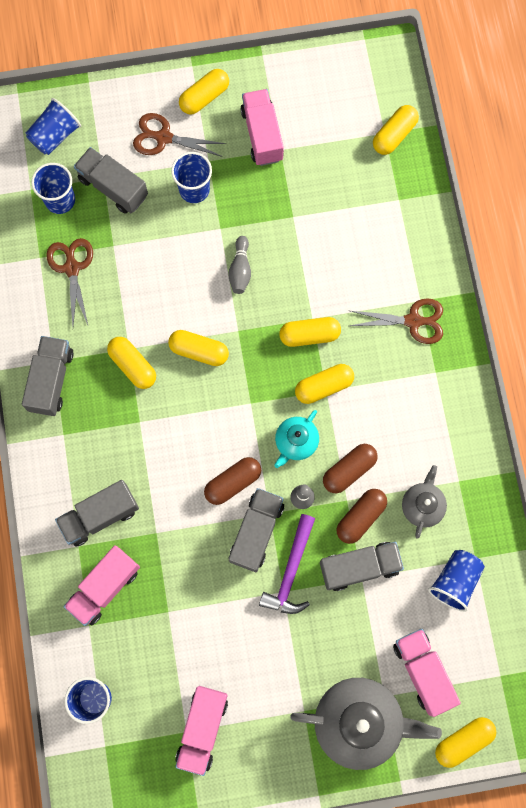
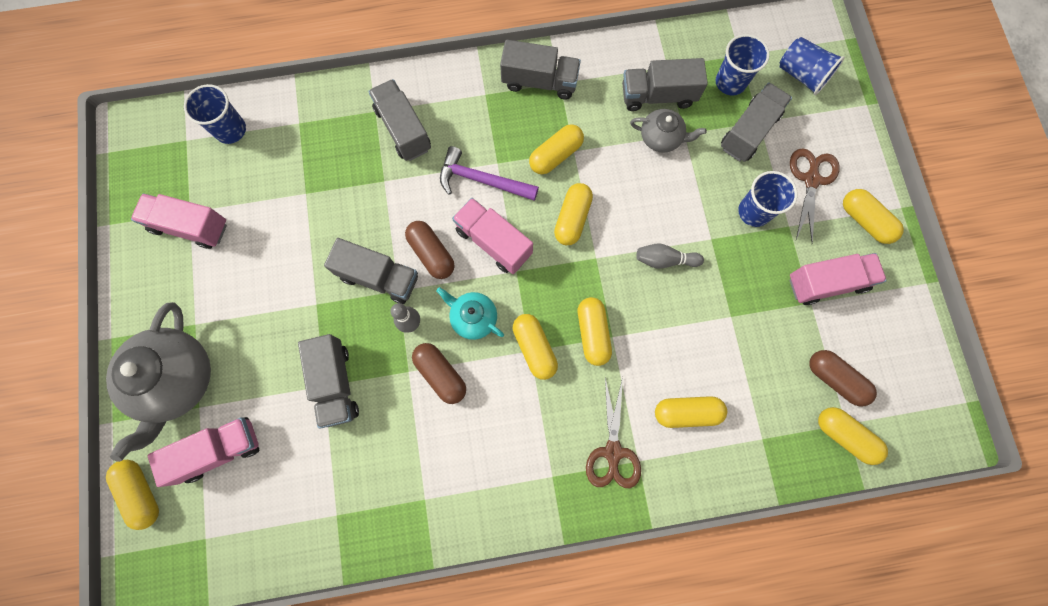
camera: 90 degrees right, 0 degrees up
(72, 268) = (658, 96): brown scissors -> grey truck
(104, 587) = (334, 135): pink truck -> pink truck (493, 242)
(291, 571) = (336, 312): purple hammer -> purple hammer (482, 180)
(360, 517) = (388, 386): brown capsule -> brown capsule (835, 379)
(378, 259) = (686, 412): none -> yellow capsule
(422, 505) = (398, 455): grey teapot -> grey teapot (661, 138)
(454, 581) = (312, 490): blue cup -> none

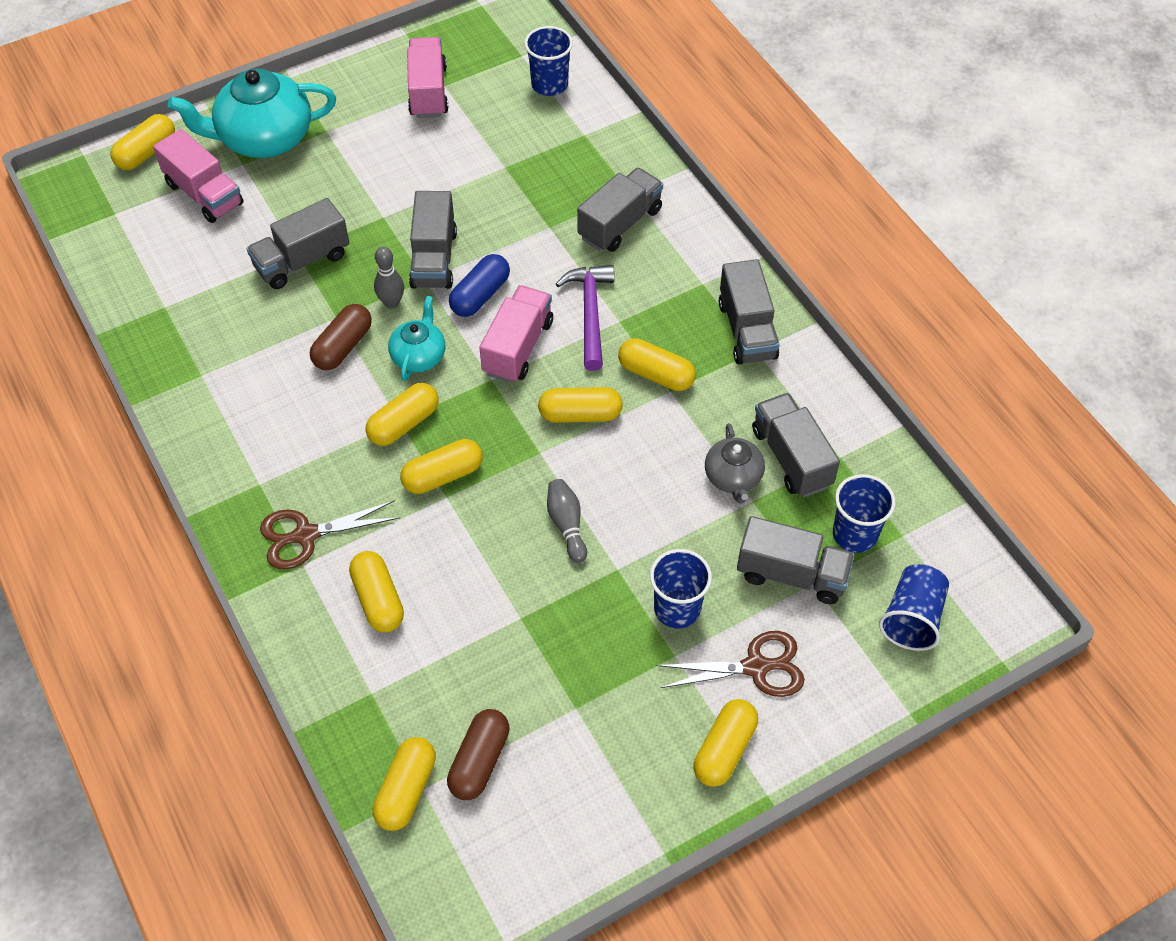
camera: 70 degrees right, 20 degrees down
(177, 380) = (264, 138): grey teapot -> turquoise teapot
(431, 253) = (480, 295): brown capsule -> blue capsule
(826, 283) = (611, 721): pink truck -> none

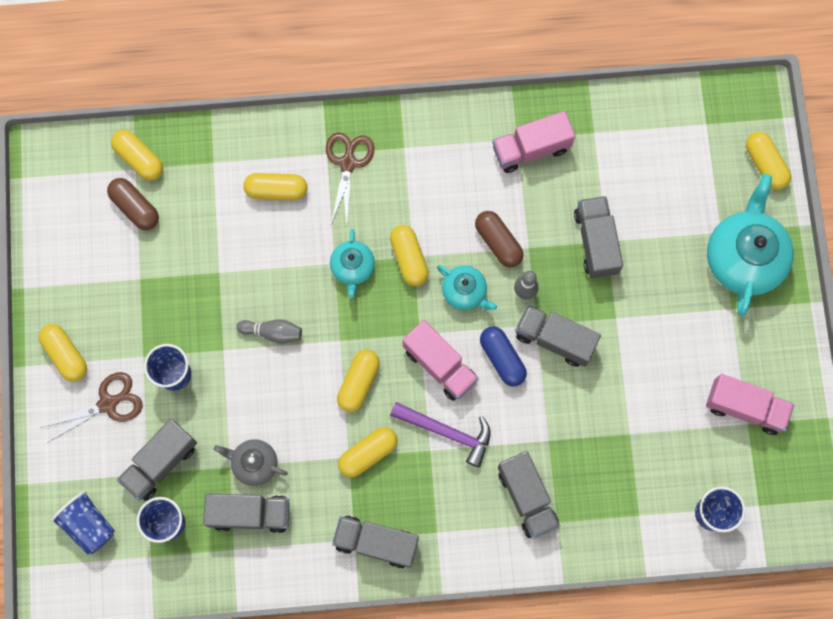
camera: 115 degrees right, 20 degrees up
(204, 194) = (699, 193): pink truck -> pink truck (531, 149)
(443, 475) = (353, 268): yellow capsule -> turquoise teapot
(756, 667) = (108, 403): brown scissors -> brown scissors turned 135 degrees counterclockwise

